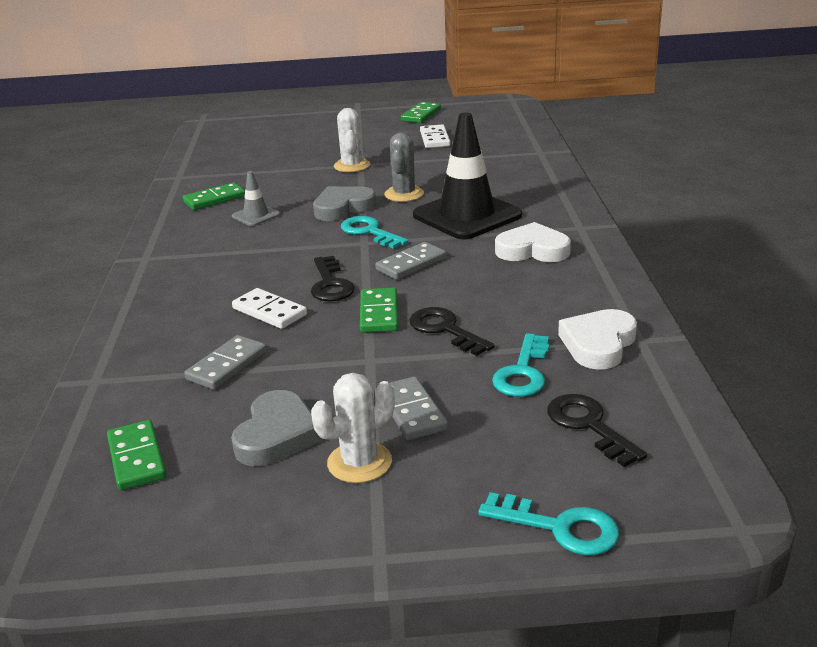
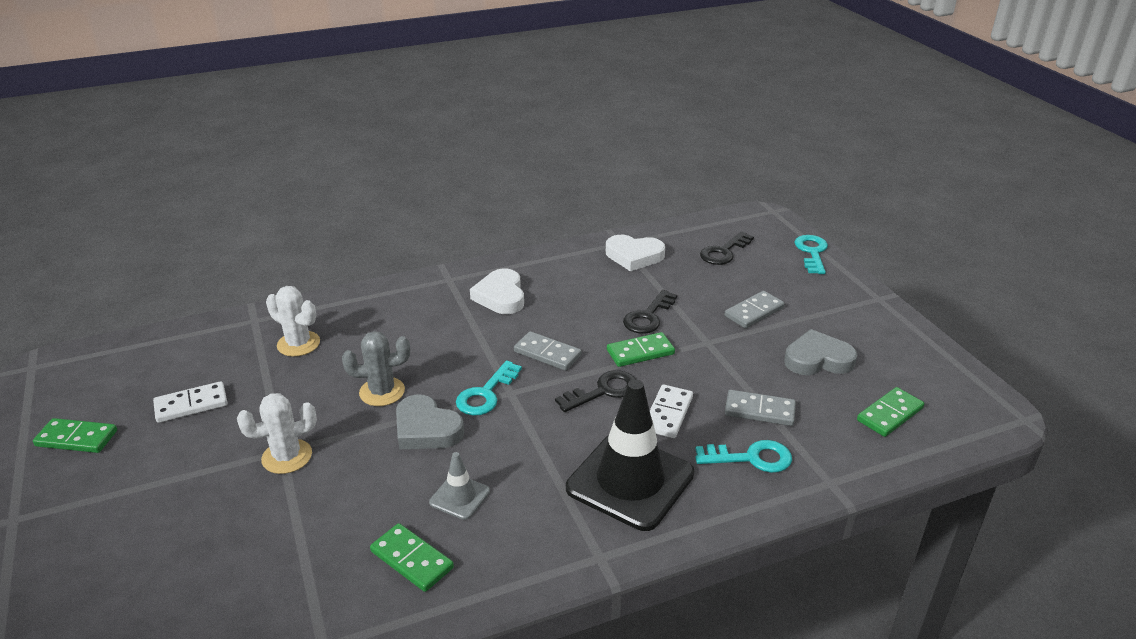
camera: 110 degrees left, 5 degrees up
(359, 462) = (816, 320): white cactus -> white cactus (298, 344)
(467, 215) = (434, 340): black traffic cone -> black traffic cone (630, 481)
(523, 372) = (683, 278): turquoise key -> turquoise key (751, 458)

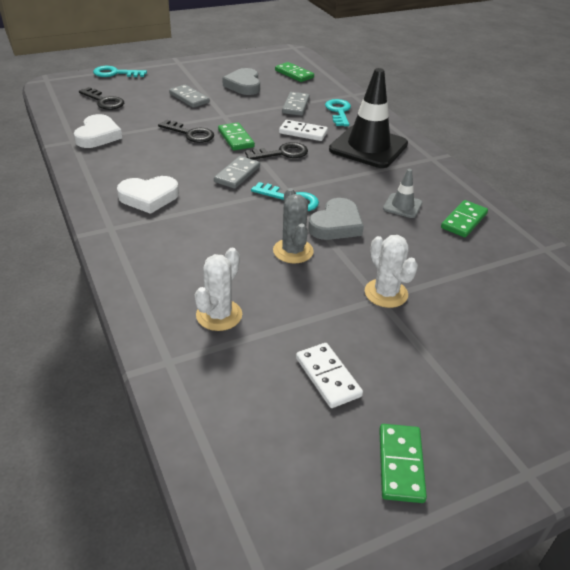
camera: 95 degrees left, 5 degrees up
(603, 391) = (282, 153): black key -> black key turned 105 degrees clockwise

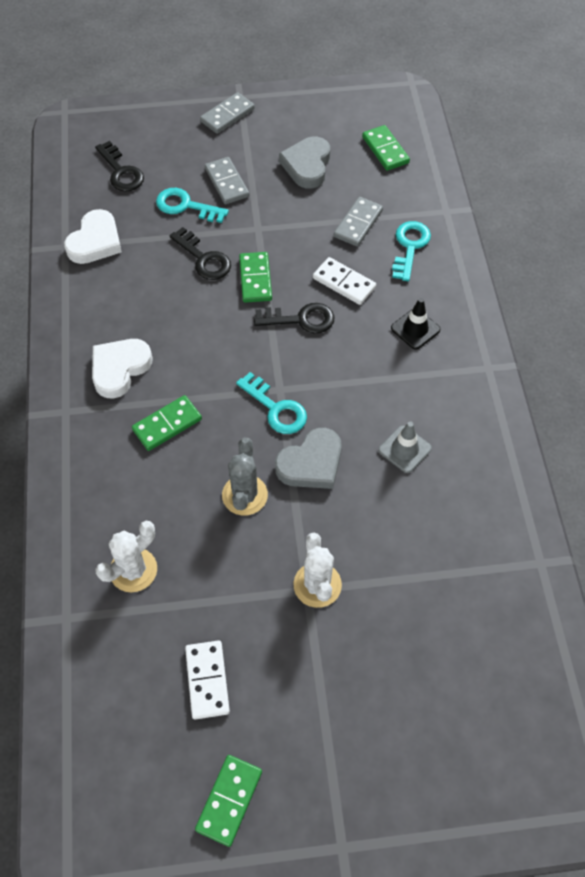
camera: 20 degrees right, 20 degrees up
(115, 73) = (151, 111): turquoise key -> turquoise key (186, 206)
(149, 197) = (120, 369): white heart -> white heart turned 120 degrees clockwise
(237, 174) = (232, 349): grey domino -> grey domino (227, 115)
(368, 147) = (415, 329): black traffic cone -> black traffic cone, size x0.46
(464, 221) = (466, 493): green domino -> green domino (167, 424)

